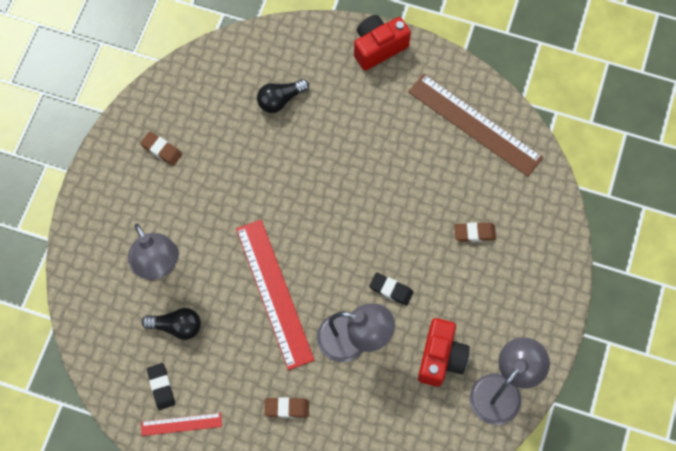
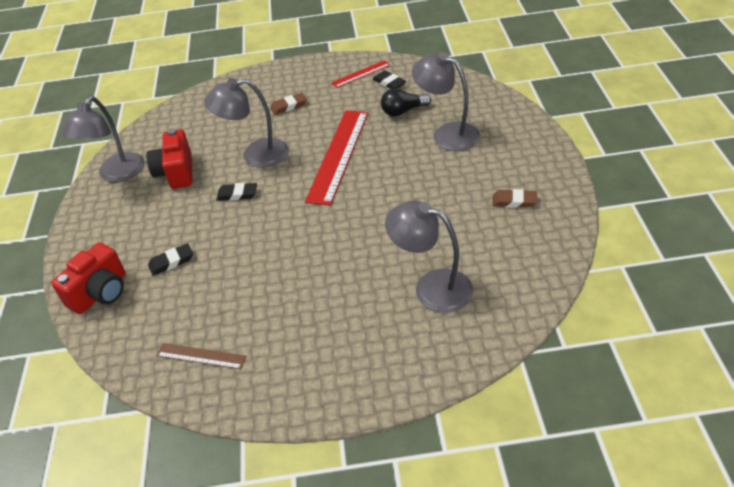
camera: 160 degrees right, 25 degrees down
(274, 293) = (338, 155): red ruler -> red ruler turned 60 degrees clockwise
(280, 100) = (432, 287): black light bulb -> grey lamp
(378, 47) = (353, 389): red camera -> red camera (100, 293)
(474, 124) = (201, 356): brown ruler -> brown ruler, size x0.49
(474, 233) = (171, 262): brown eraser -> black eraser

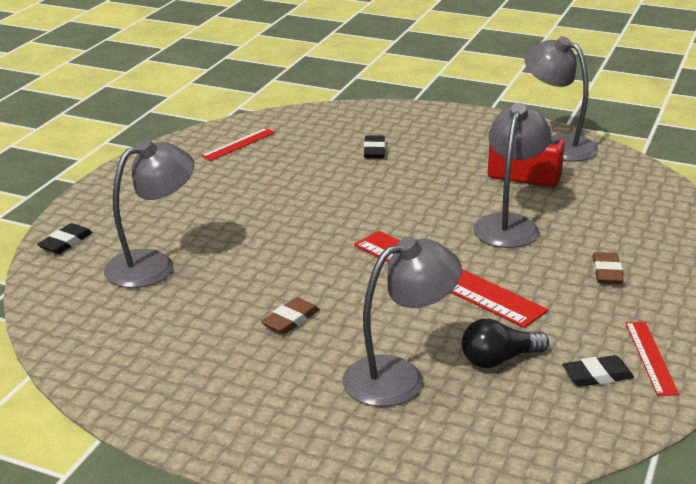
camera: 115 degrees right, 15 degrees down
(100, 293) = (373, 118): red camera -> none
(201, 356) = (238, 144): brown ruler -> red ruler
(237, 194) = (442, 199): black eraser -> black eraser (65, 242)
(403, 111) = (499, 359): black light bulb -> black light bulb turned 120 degrees counterclockwise
(514, 201) = (197, 371): brown eraser -> brown eraser (290, 320)

